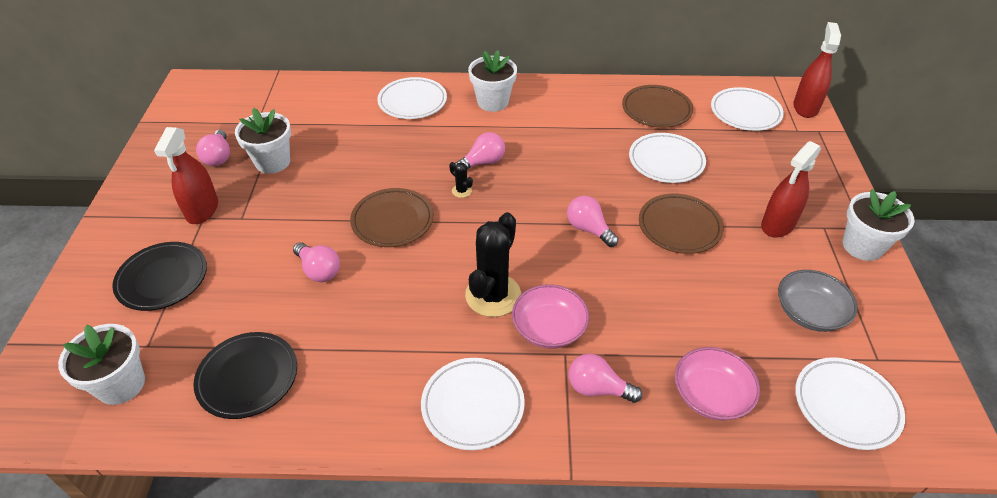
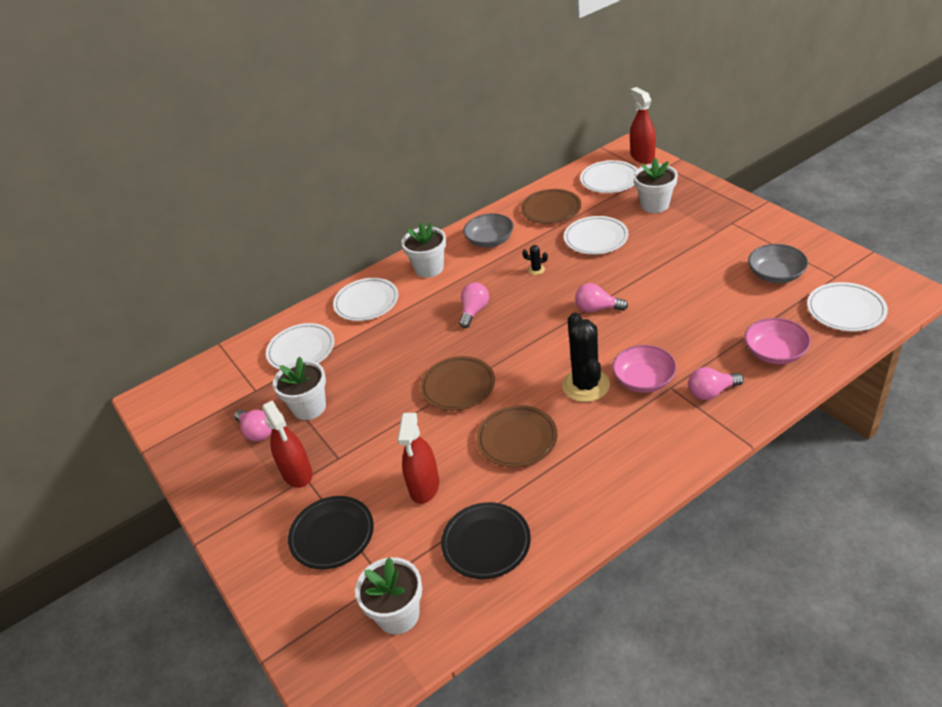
camera: 30 degrees left, 5 degrees down
(319, 270) = (447, 450): pink light bulb -> none
(461, 191) = (482, 338): black cactus -> black cactus (536, 270)
(473, 406) = (652, 452): white plate -> white plate (301, 350)
(570, 107) = (490, 241): none -> grey bowl
(679, 227) = (650, 273): brown plate -> brown plate (517, 439)
(778, 225) = (705, 237): red spray bottle -> red spray bottle (424, 486)
(862, 246) = (763, 220): white flower pot -> white flower pot (654, 205)

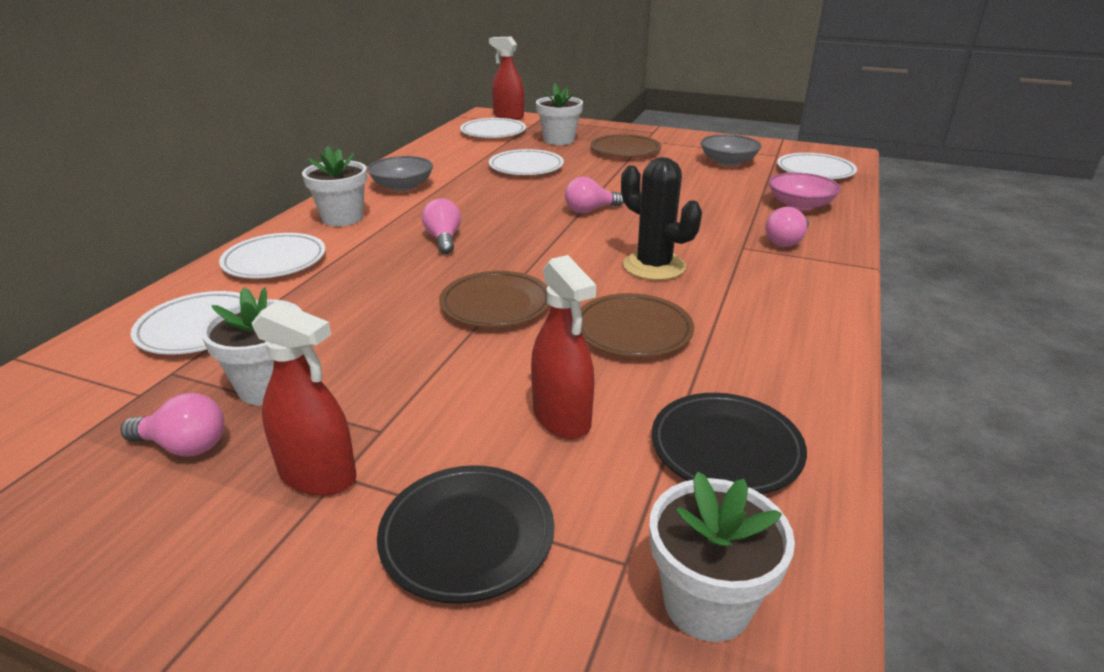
camera: 40 degrees left, 10 degrees down
(536, 270) = (485, 197): black cactus -> none
(551, 210) = (452, 157): brown plate -> brown plate (625, 150)
(644, 380) = (709, 248): pink bowl -> none

